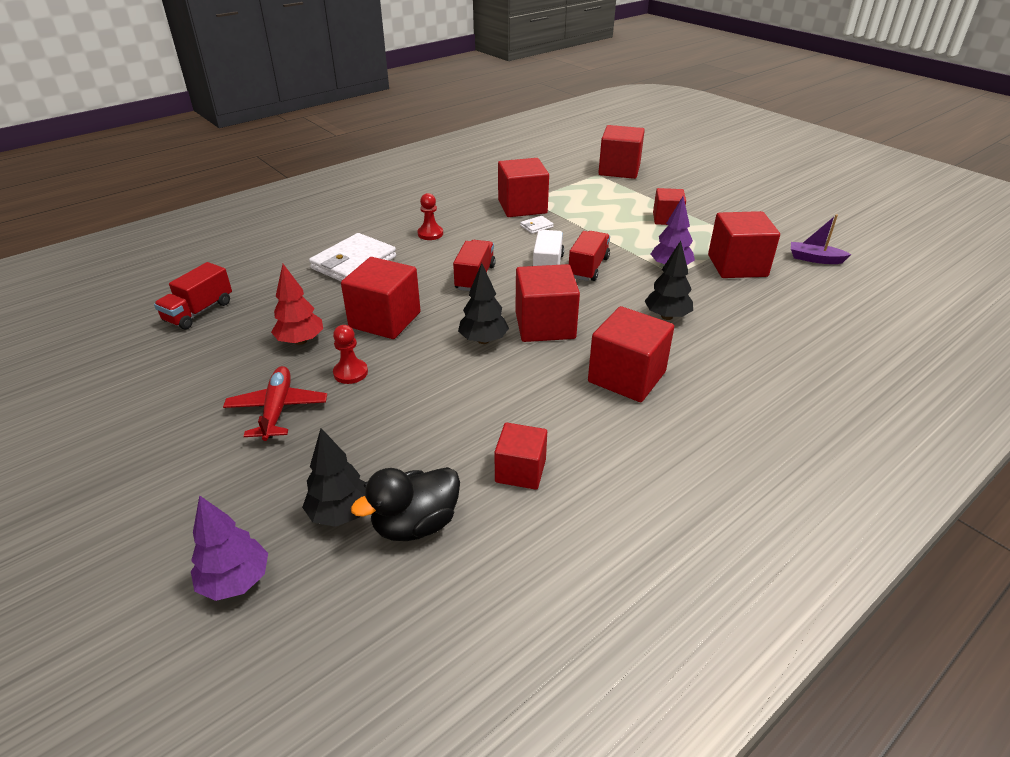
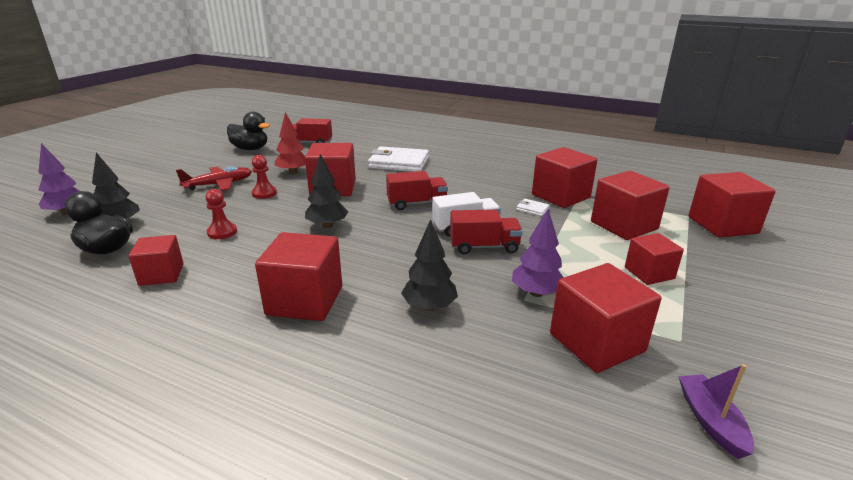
camera: 65 degrees right, 10 degrees down
(154, 367) = (250, 149): none -> black duck
(430, 234) = (467, 174): red pawn -> red pawn (222, 232)
(545, 325) = (366, 245): red cube -> red cube (624, 225)

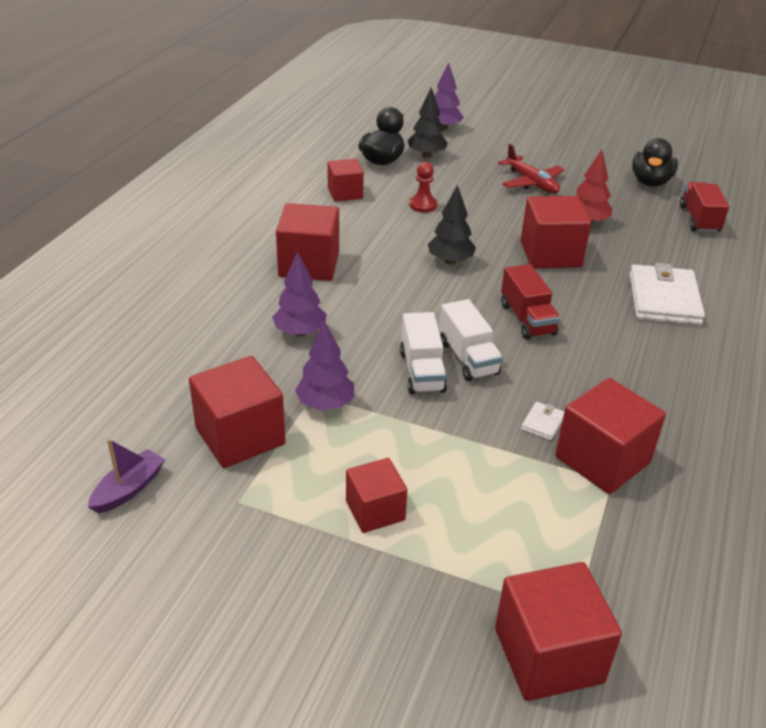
camera: 85 degrees right, 10 degrees up
(264, 193) = (518, 212): red pawn -> none
(429, 306) = (300, 332): black tree -> purple tree
(484, 247) = (422, 371): red truck -> white truck
(624, 225) = (513, 516): red cube -> none
(710, 421) = (129, 489): purple boat -> purple boat turned 45 degrees counterclockwise

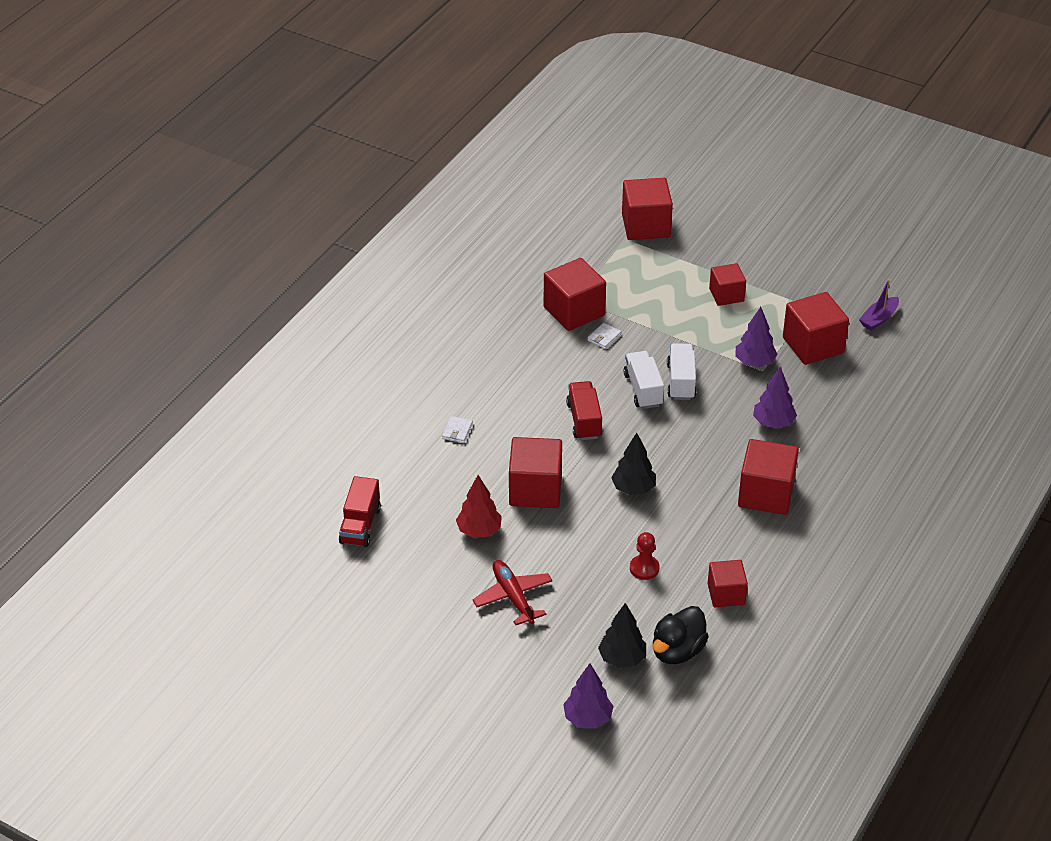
camera: 170 degrees left, 5 degrees up
(650, 182) = (376, 589): black duck -> none
(664, 299) = (457, 431): white wallet -> white wallet, size x0.43

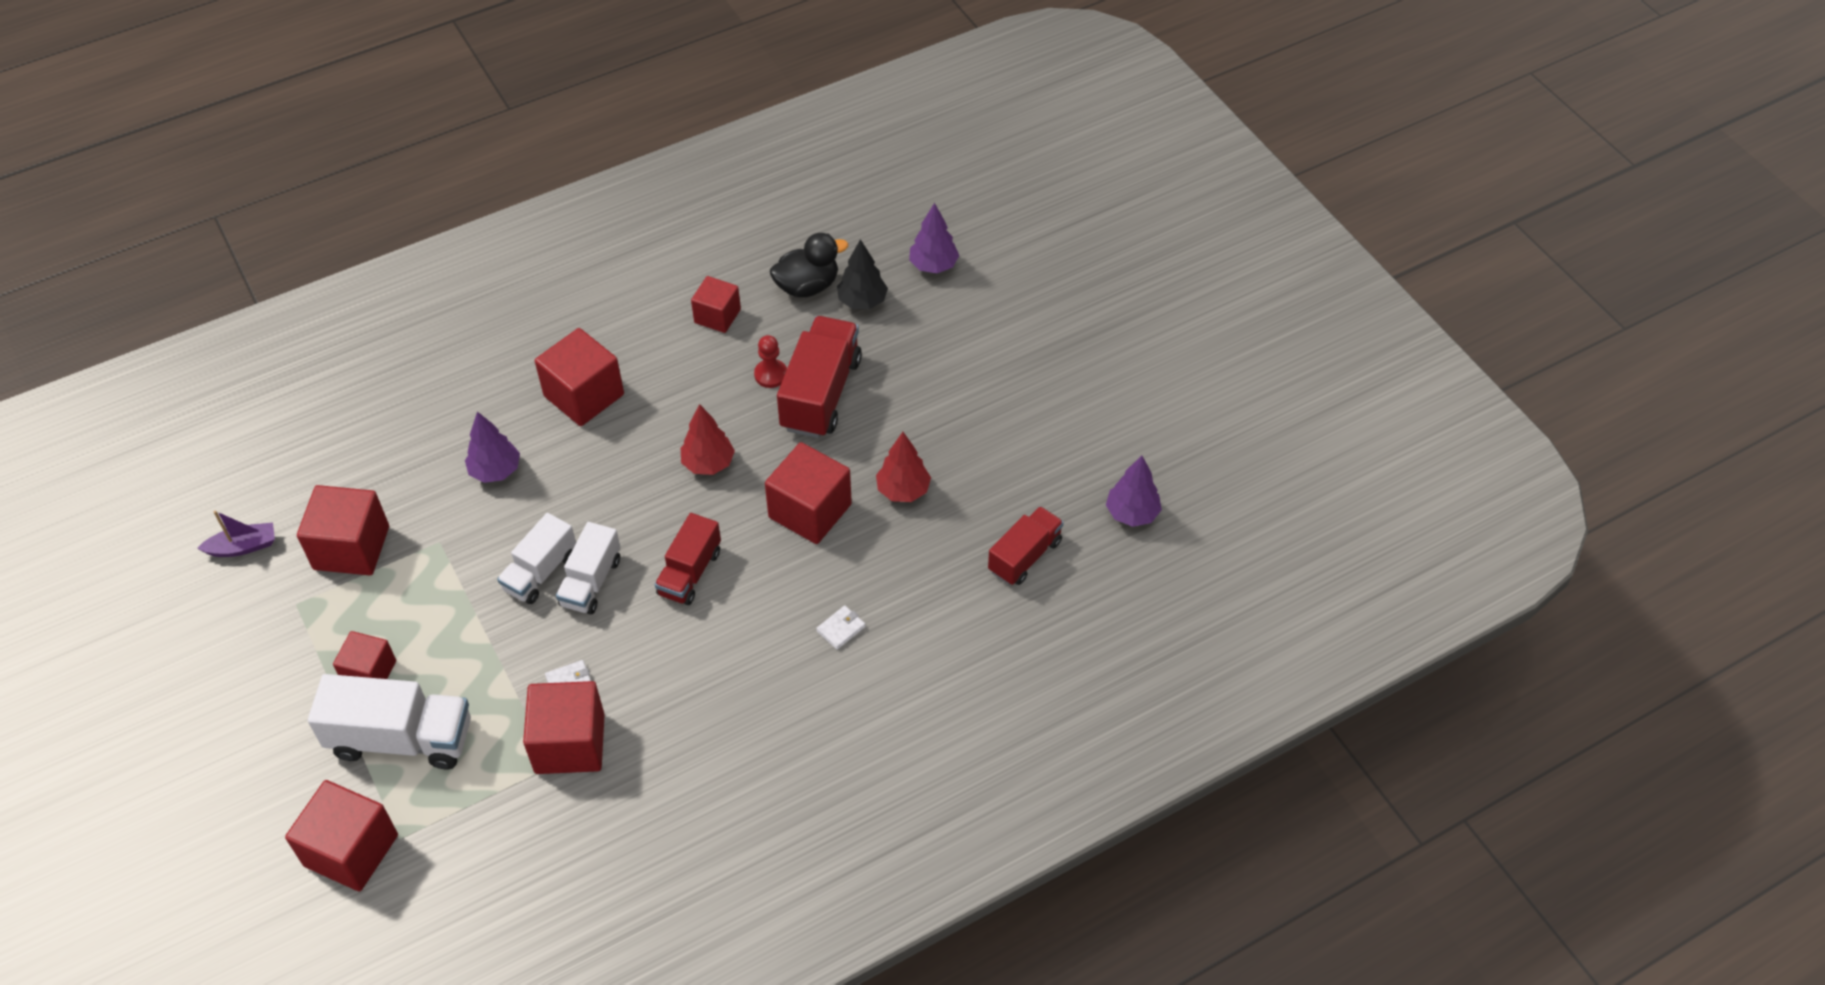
camera: 150 degrees left, 10 degrees up
(513, 597) = (919, 404): red plane -> none
(594, 571) = (821, 394): none -> red truck
(633, 489) = (708, 463): black tree -> red tree
(673, 276) = (401, 739): none -> white truck
(754, 362) = (437, 557): purple tree -> purple tree (1132, 513)

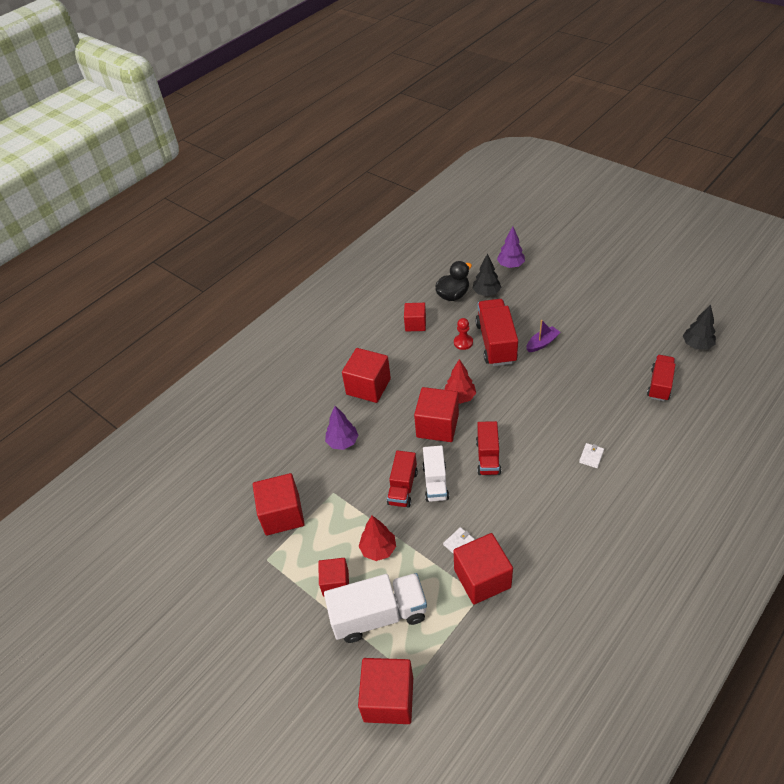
camera: 15 degrees left, 5 degrees down
(243, 547) = (215, 538): purple boat -> purple boat (542, 343)
(540, 572) = (403, 487): white truck -> red truck
(810, 511) = (531, 402): red cube -> red cube (437, 426)
(903, 490) = (573, 374): red tree -> red tree (378, 549)
(1132, 513) = (697, 345): purple tree -> black tree

